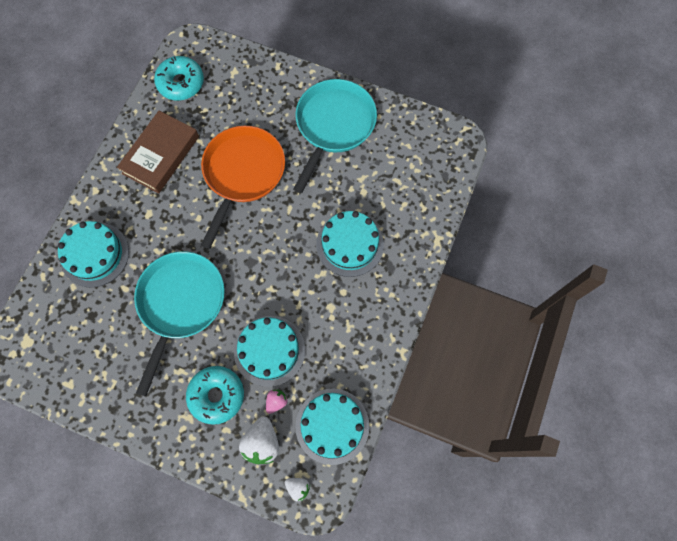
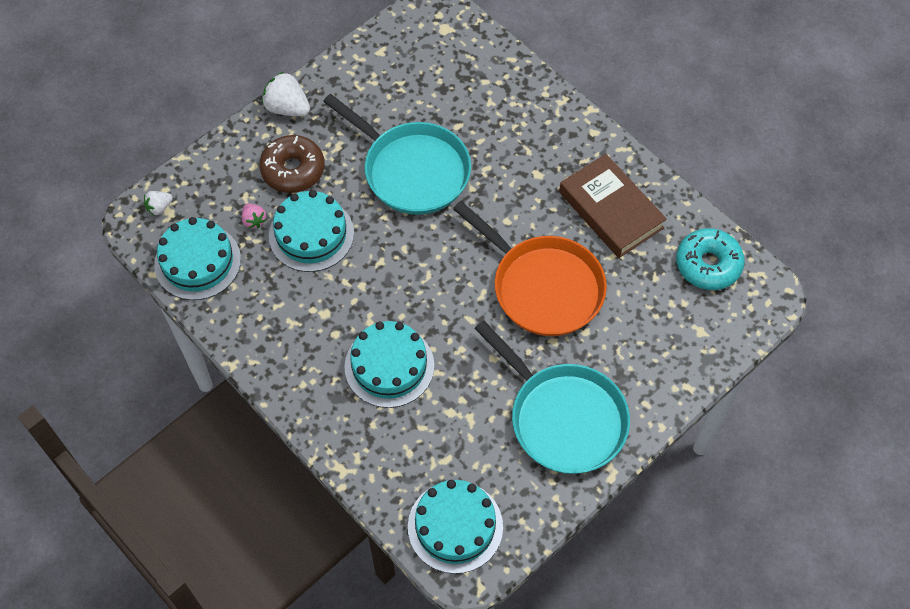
camera: 115 degrees right, 10 degrees down
(95, 254) = (512, 110): turquoise cake -> turquoise cake (455, 526)
(216, 395) = (293, 170): turquoise donut -> brown donut
(262, 443) = (221, 192): white strawberry -> white strawberry (287, 108)

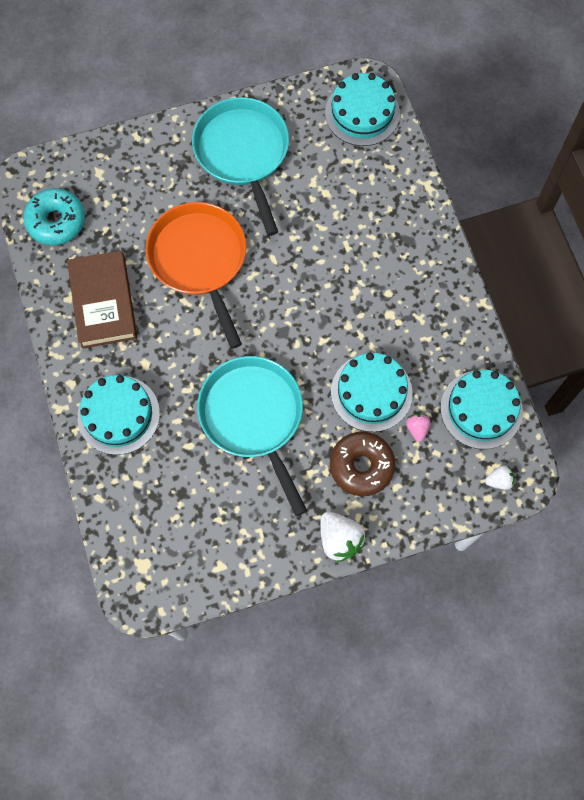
camera: 155 degrees left, 10 degrees up
(389, 366) = (356, 248): turquoise cake -> turquoise cake (118, 415)

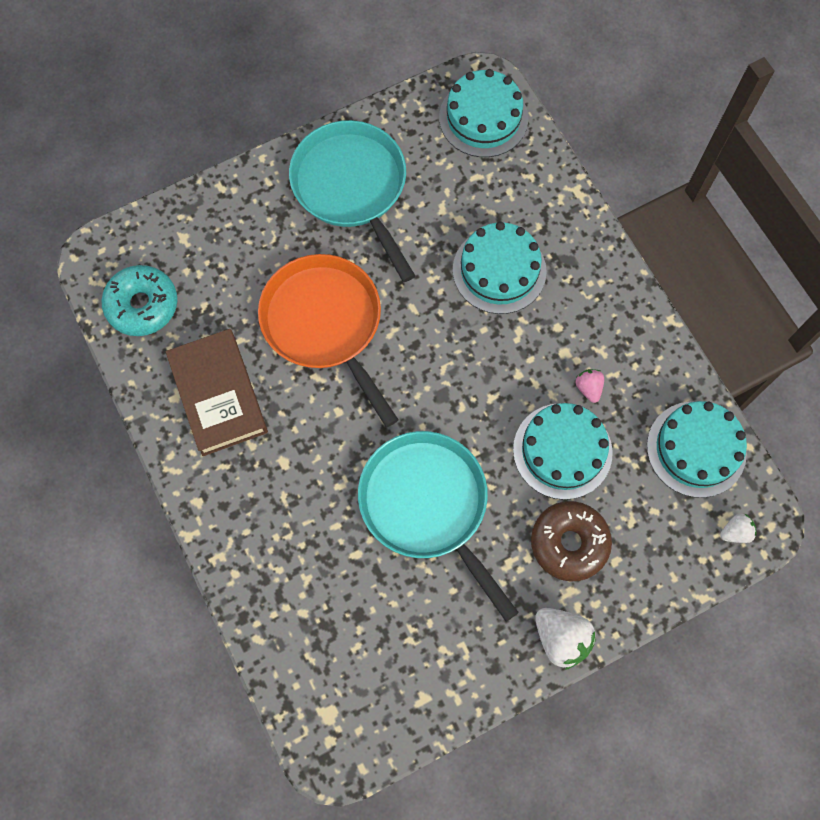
camera: 10 degrees left, 0 degrees up
(118, 415) = (263, 531): turquoise cake -> turquoise cake (499, 270)
(417, 428) = (625, 485): pink strawberry -> pink strawberry (588, 388)

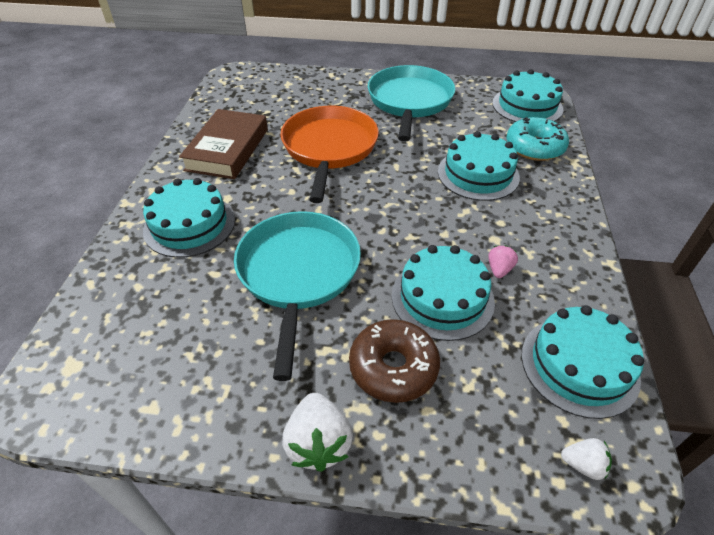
camera: 35 degrees right, 25 degrees down
(142, 305) = (233, 98): turquoise donut -> turquoise donut (534, 147)
(280, 518) = (189, 225): none -> turquoise cake

